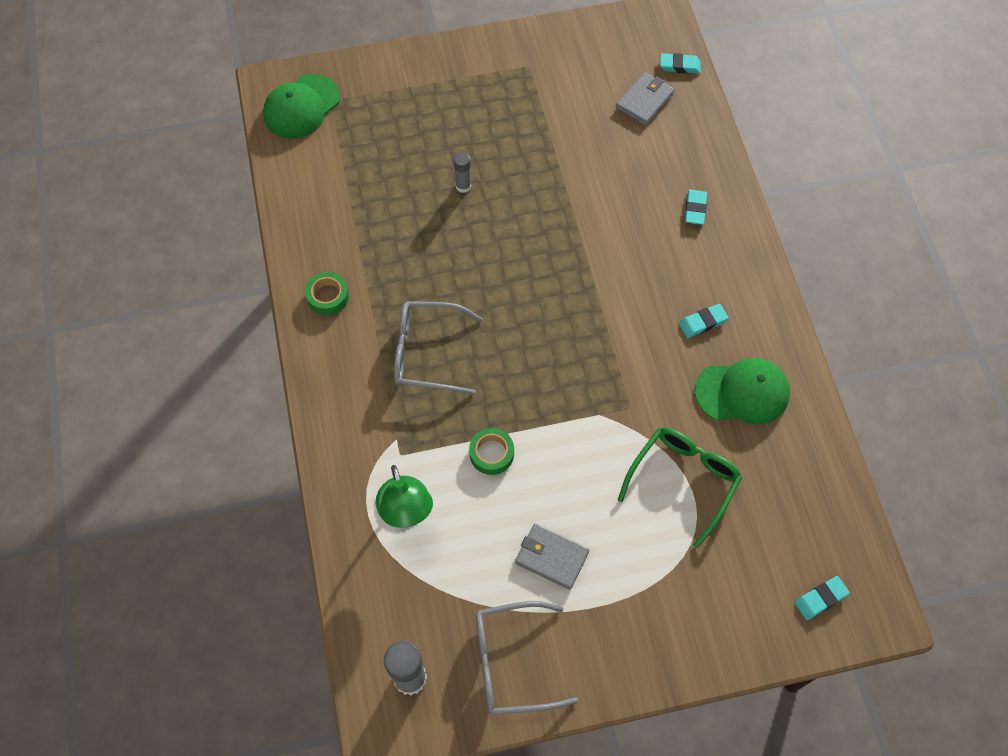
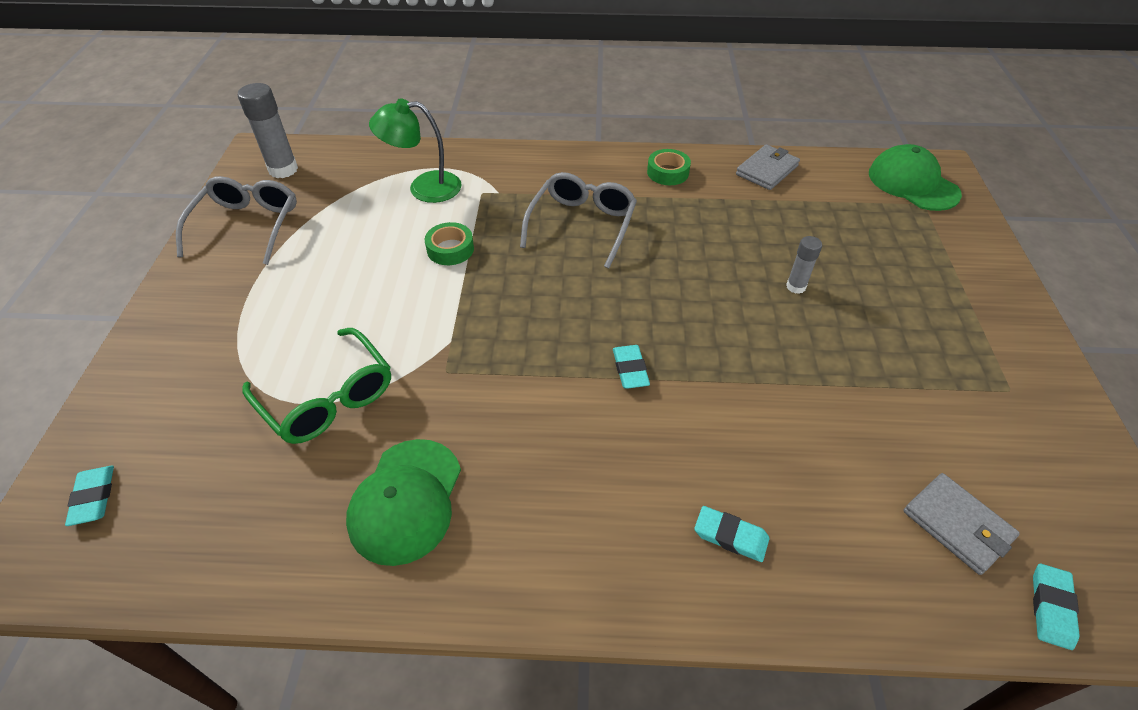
camera: 105 degrees right, 15 degrees down
(551, 557) = (320, 270): grey wallet -> grey wallet (767, 170)
(703, 322) = (530, 485): turquoise eraser -> turquoise eraser (630, 369)

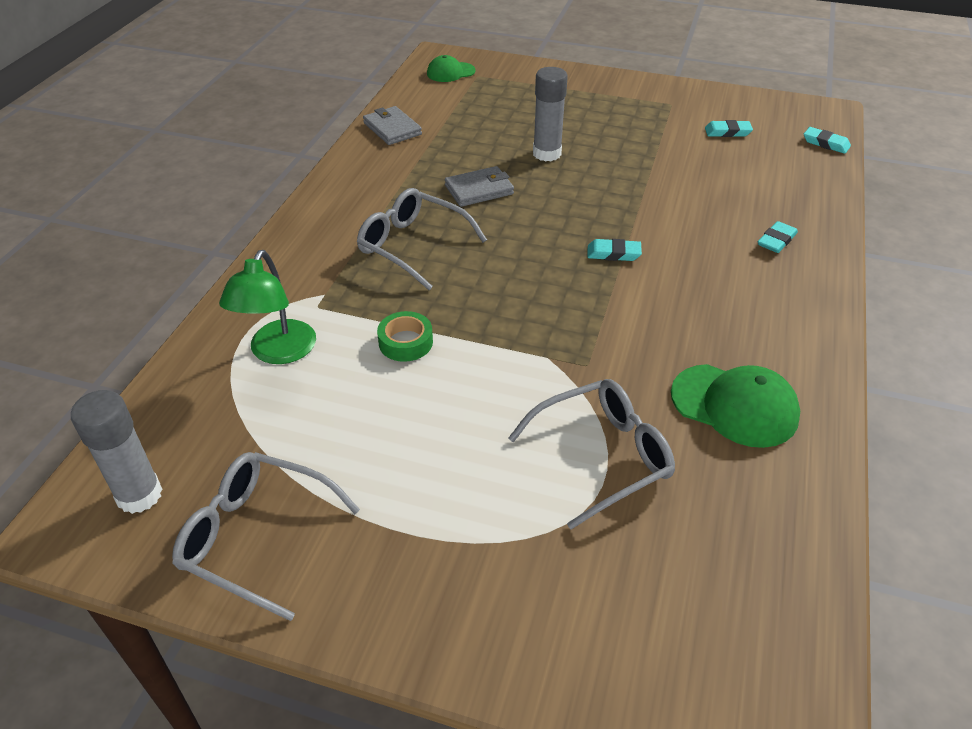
camera: 75 degrees left, 5 degrees down
(93, 497) = (709, 676): turquoise eraser -> turquoise eraser (727, 132)
(328, 398) = (602, 456): green glasses -> grey glasses
(667, 172) = (361, 180): green tape -> none
(796, 286) = (547, 154): grey glue stick -> grey glue stick, size x1.74
(912, 183) = (450, 72): green cap -> green cap, size x0.63
(957, 525) = (772, 154): grey wallet -> grey wallet (479, 190)

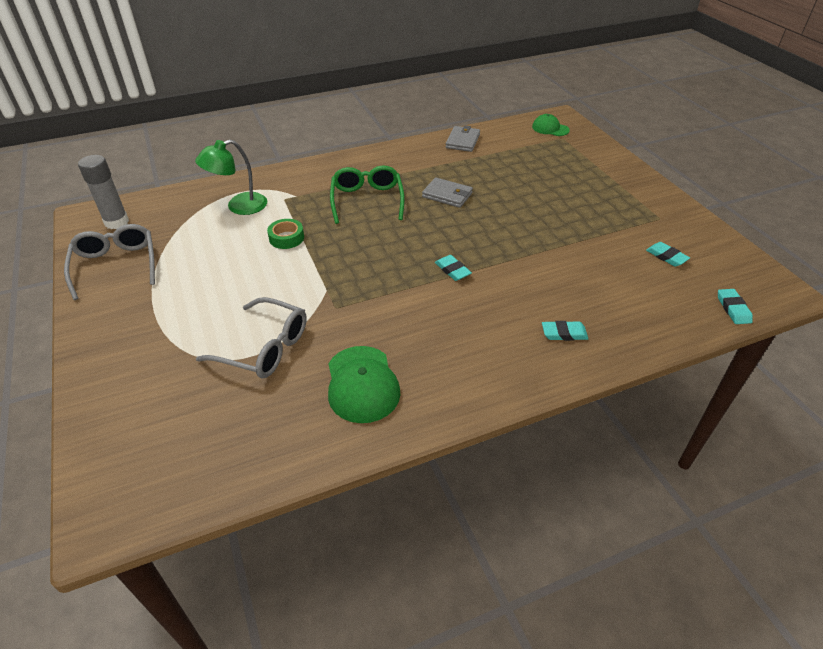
camera: 50 degrees right, 0 degrees up
(413, 246) = (367, 200): grey glasses -> green glasses
(547, 154) = (519, 199): grey glue stick -> none

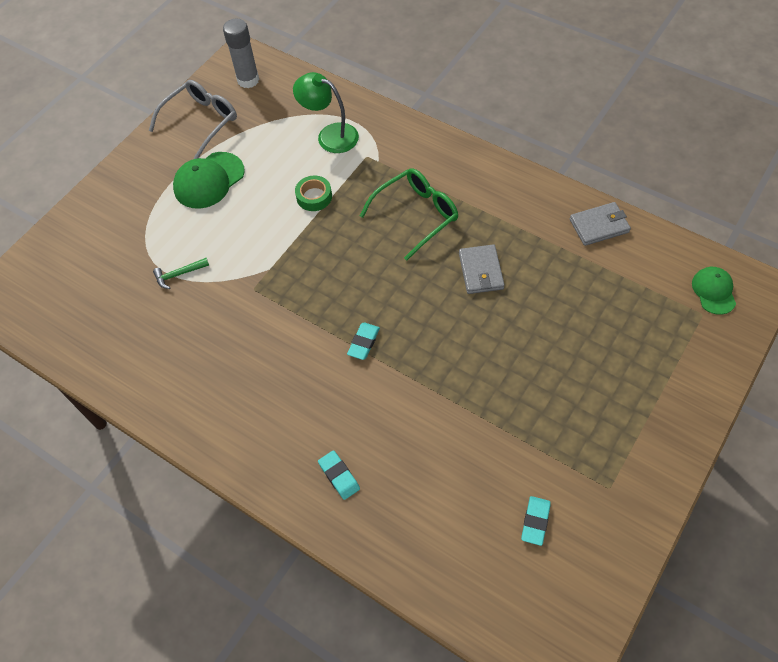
camera: 60 degrees right, 15 degrees up
(264, 348) = (179, 274): grey glasses -> green hammer
(362, 384) = (182, 360): green cap -> green cap (209, 180)
(733, 309) = (489, 620): turquoise eraser -> none

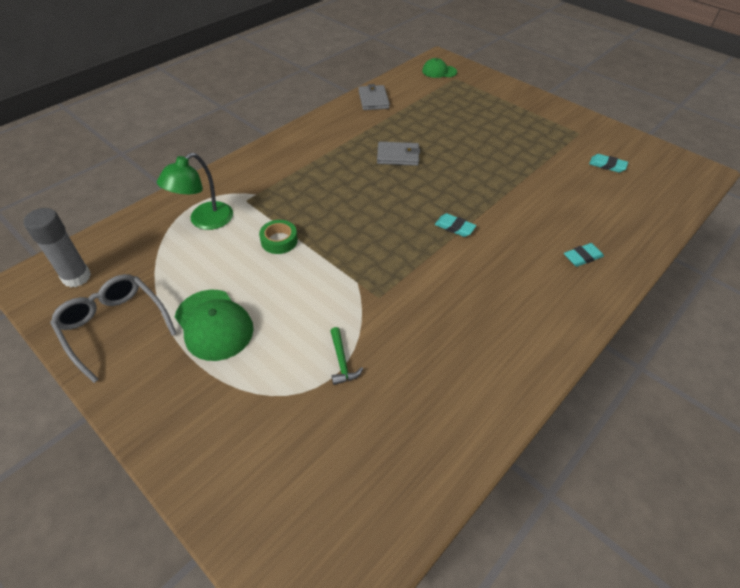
camera: 85 degrees left, 10 degrees down
(416, 215) = (329, 180): green glasses -> none

